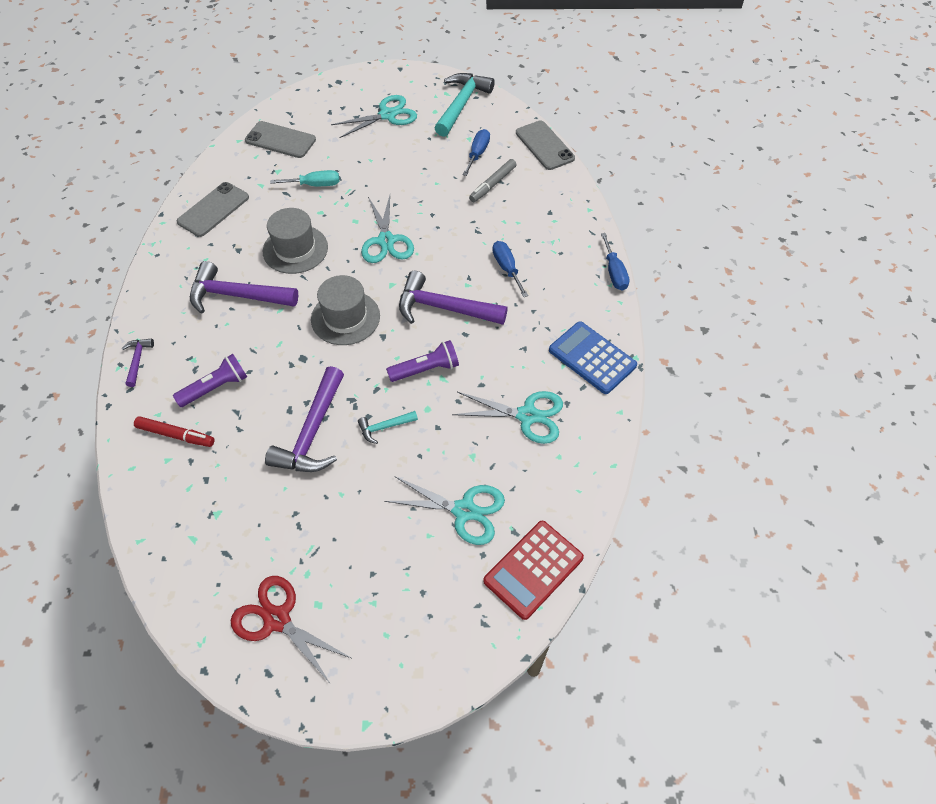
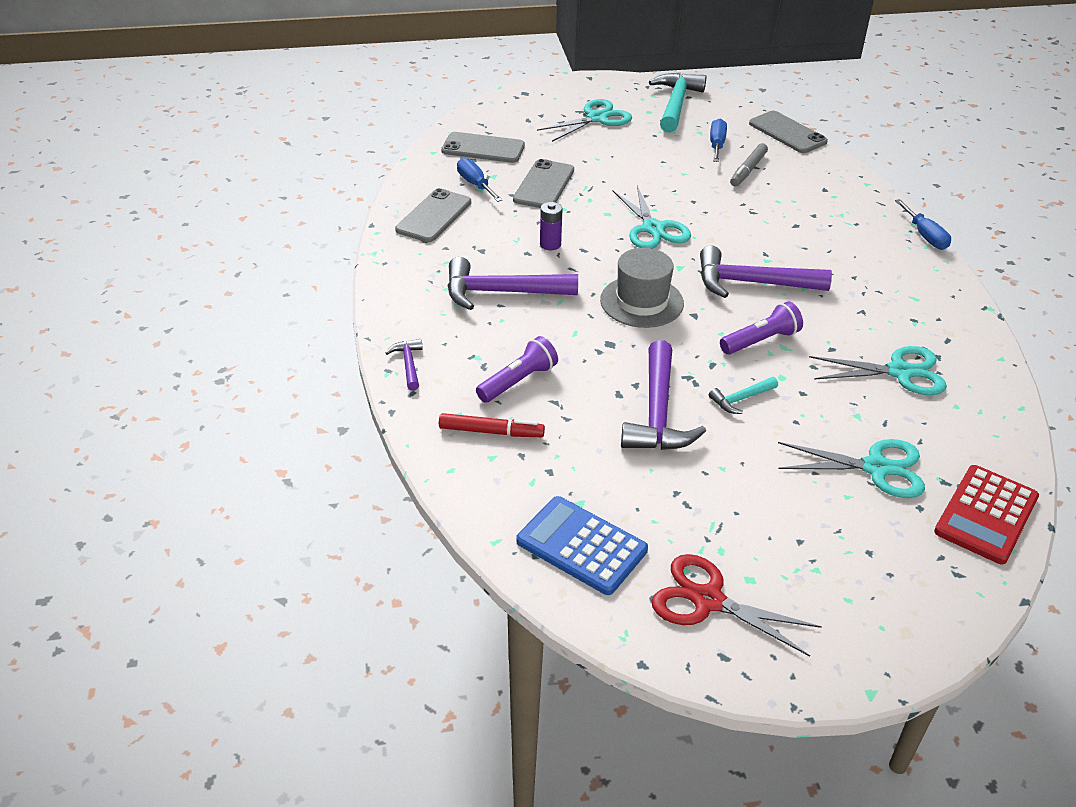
camera: 10 degrees left, 15 degrees down
(295, 249) = (550, 244): grey hat -> purple battery
(315, 185) = (544, 185): turquoise screwdriver -> grey phone
(507, 268) = (804, 242): blue screwdriver -> blue screwdriver (475, 184)
(592, 358) = (943, 313): blue calculator -> blue calculator (581, 546)

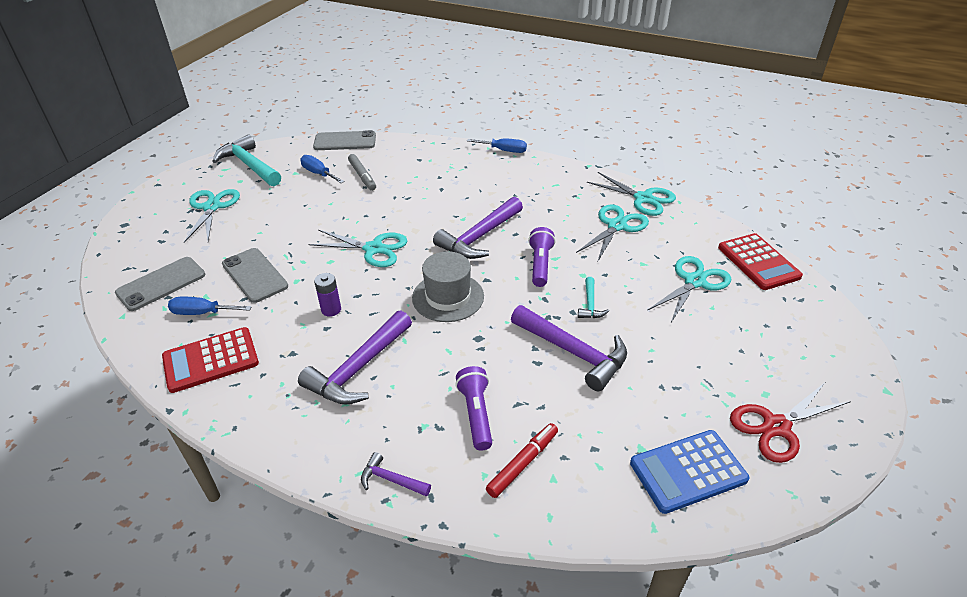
camera: 55 degrees left, 0 degrees up
(434, 216) = (211, 360): grey phone -> red calculator
(984, 375) = (643, 198): none -> turquoise scissors

